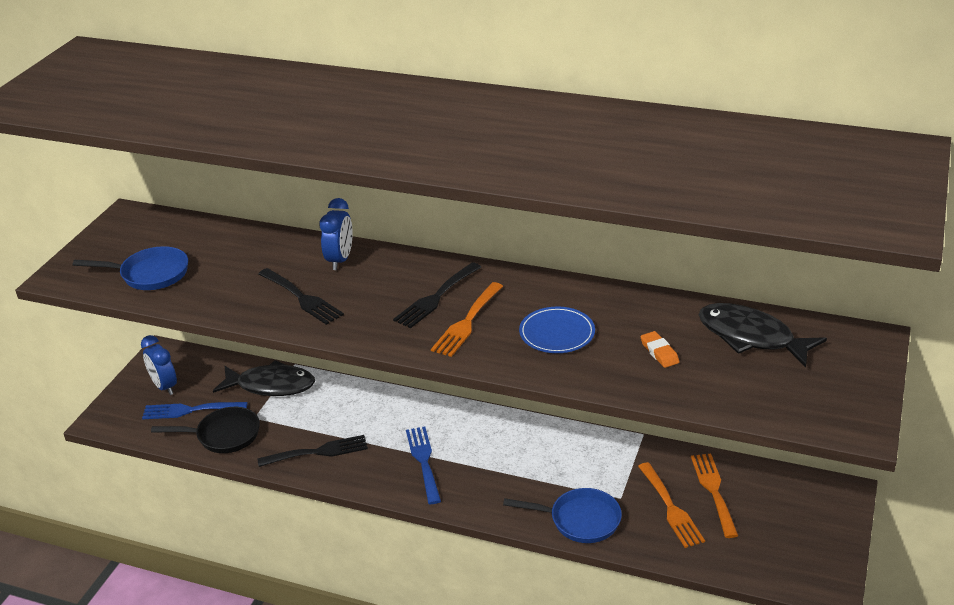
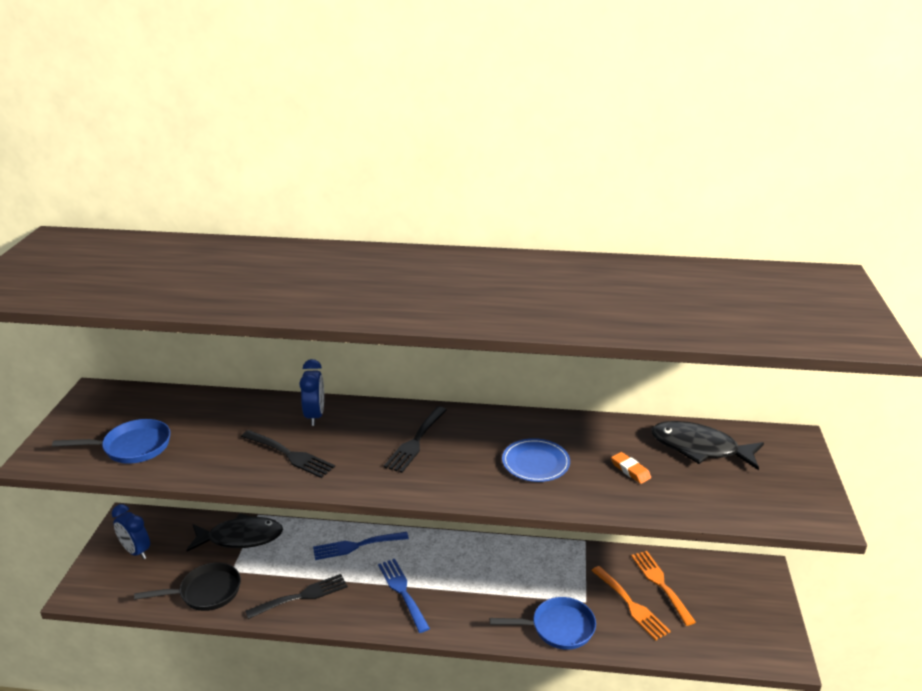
camera: 15 degrees left, 5 degrees down
(190, 410) = (166, 572): blue fork -> blue fork (356, 546)
(467, 322) = (452, 462): orange fork -> none

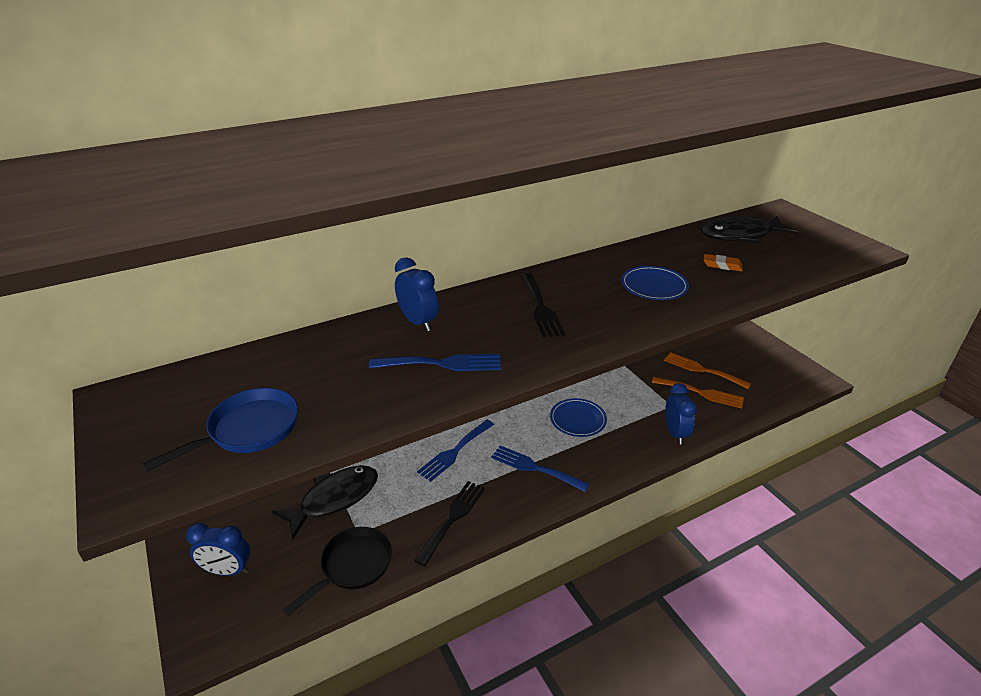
camera: 35 degrees left, 5 degrees up
(290, 455) = (442, 364): black fork -> blue fork
(483, 570) = (578, 419): none -> blue plate
(558, 628) = (675, 433): blue pan -> blue clock

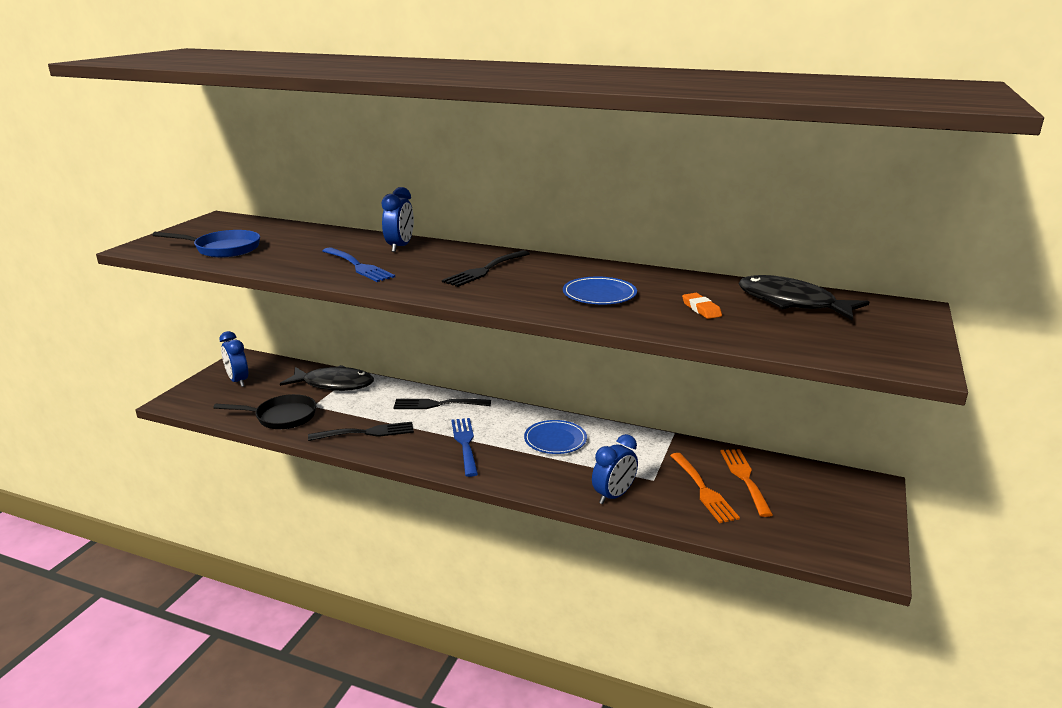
camera: 50 degrees right, 10 degrees down
(454, 452) = (437, 404): blue fork -> black fork

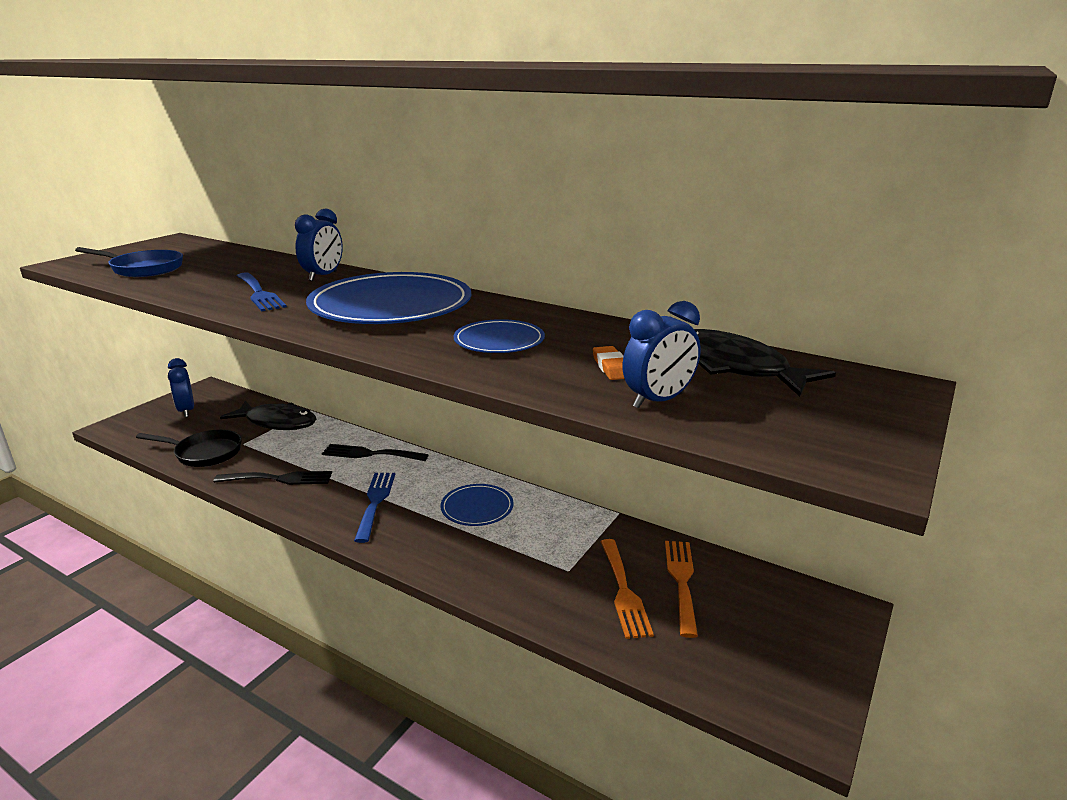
camera: 10 degrees right, 0 degrees up
(485, 270) = (391, 305): black fork -> blue plate
(613, 496) = (511, 586): blue clock -> blue clock (658, 401)

